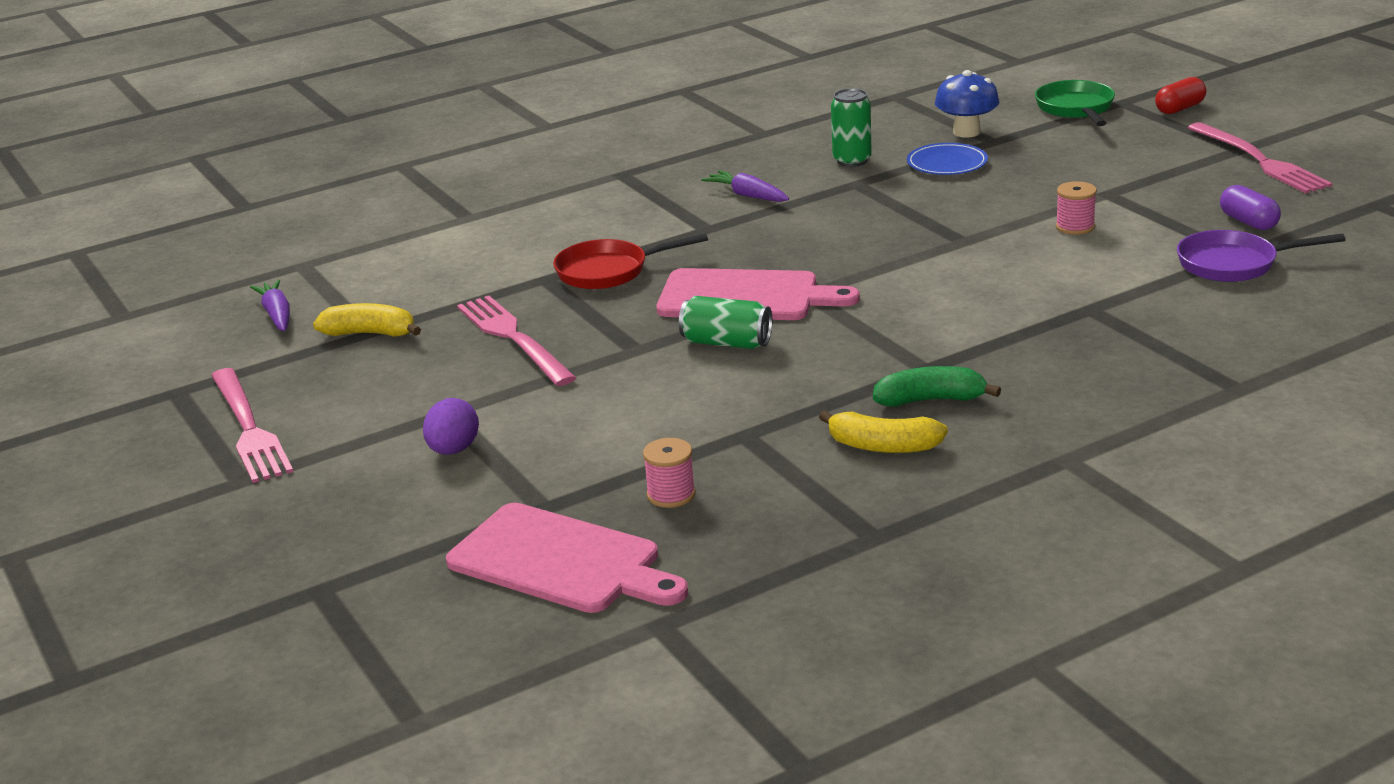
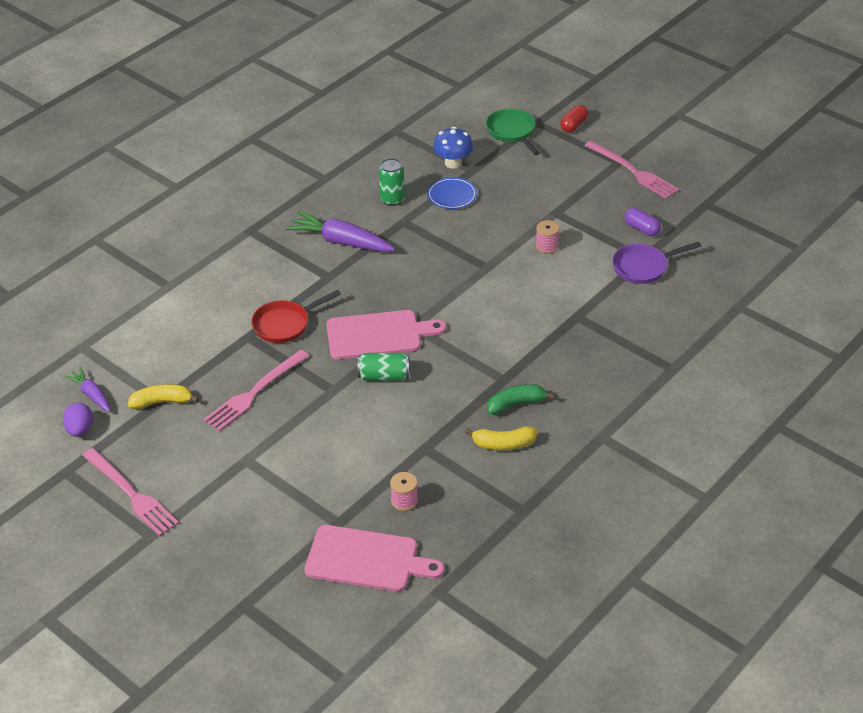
camera: 20 degrees left, 15 degrees up
(453, 450) = (265, 489): purple egg -> purple egg (80, 430)
(514, 338) = (255, 392): pink fork -> pink fork turned 90 degrees counterclockwise
(747, 195) = (340, 242): purple carrot -> purple carrot, size x1.74

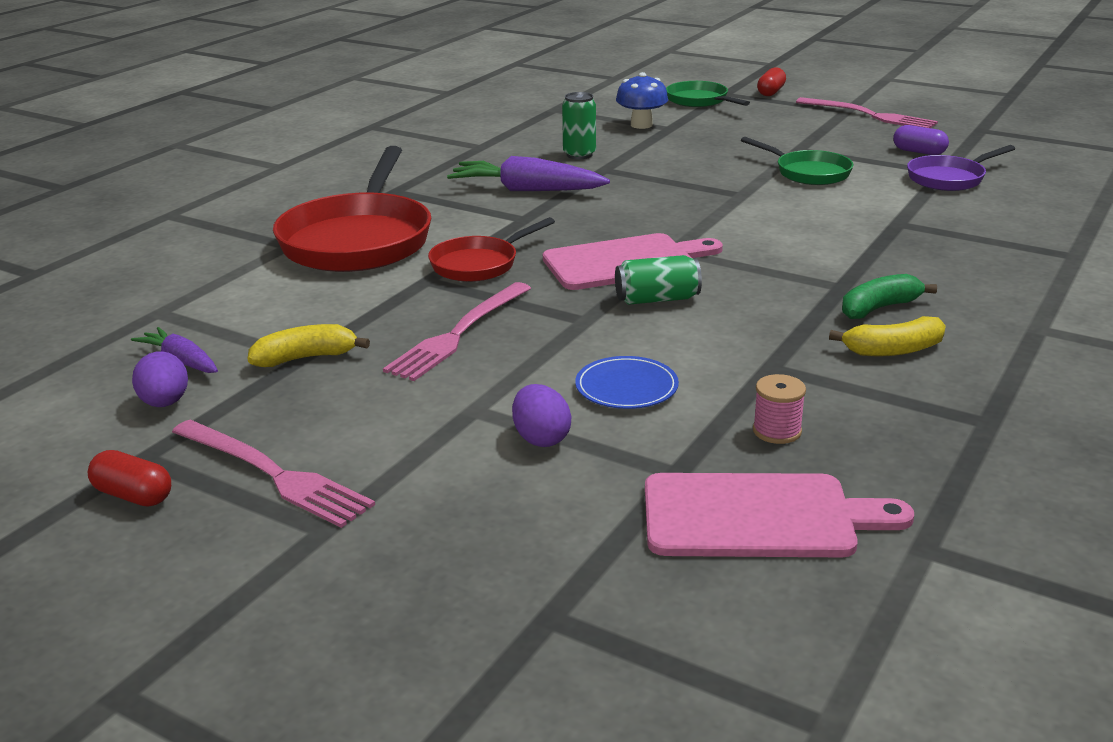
camera: 10 degrees left, 15 degrees down
(60, 498) = (133, 495): none -> red capsule
(214, 287) = (358, 240): none -> red pan
(276, 487) = (541, 438): none -> purple egg
(452, 195) = (655, 146): blue plate -> blue plate (626, 387)
(546, 246) = (808, 173): pink spool -> green pan

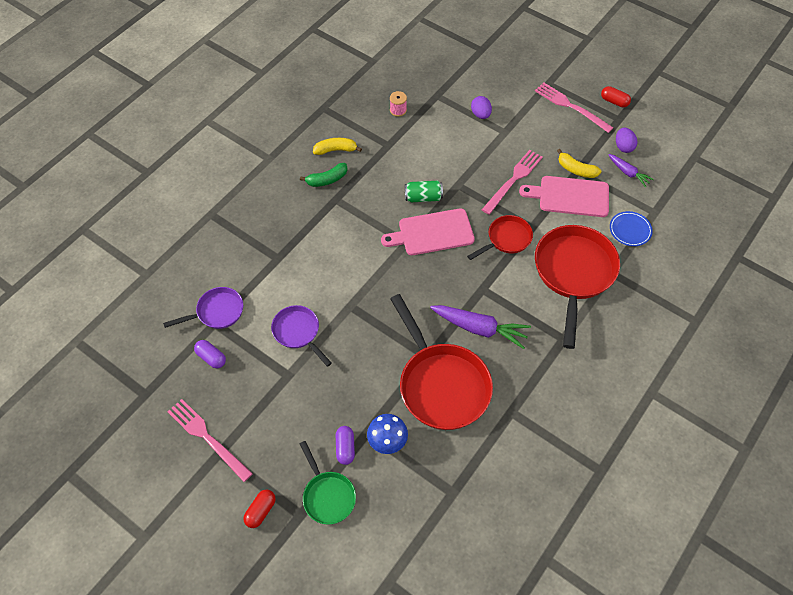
camera: 175 degrees left, 30 degrees up
(306, 358) = (576, 170): yellow banana -> yellow banana turned 45 degrees clockwise
(579, 155) = (441, 385): green can -> red pan
(626, 387) = (446, 138): blue plate -> blue plate (630, 230)
(693, 119) = (345, 448): none -> purple capsule
(758, 517) = (416, 75): pink cutting board -> pink cutting board (570, 196)
(808, 173) = (298, 332): green pan -> purple pan

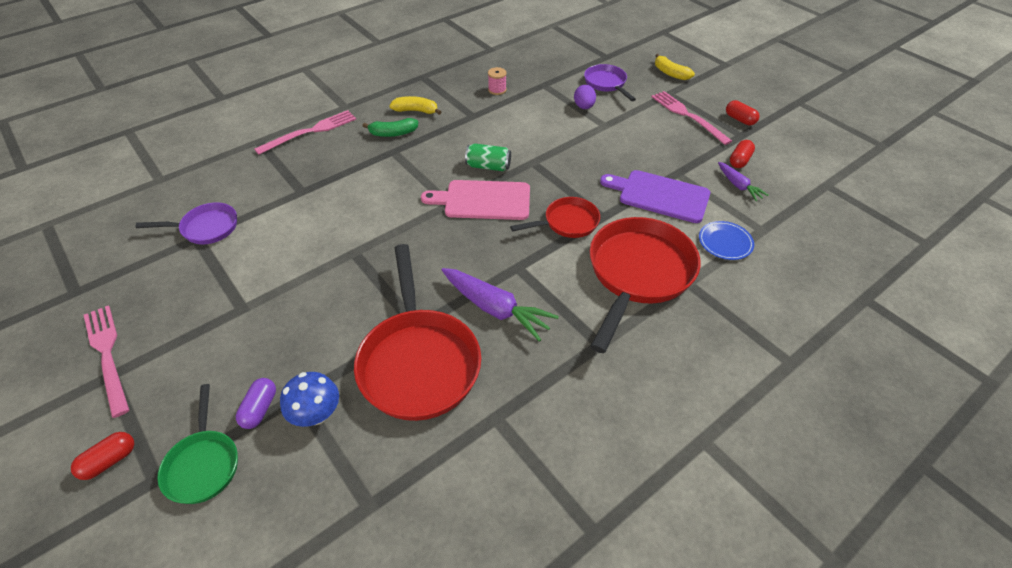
camera: 15 degrees right, 10 degrees down
(211, 357) = (170, 271): purple capsule -> none
(298, 332) = (280, 266): purple pan -> purple pan (606, 83)
(513, 180) = (597, 169): pink fork -> pink fork (310, 132)
(570, 196) = (659, 195): pink cutting board -> purple cutting board
(576, 170) = (675, 172): yellow banana -> yellow banana (670, 73)
(623, 147) = (739, 161): purple egg -> red capsule

